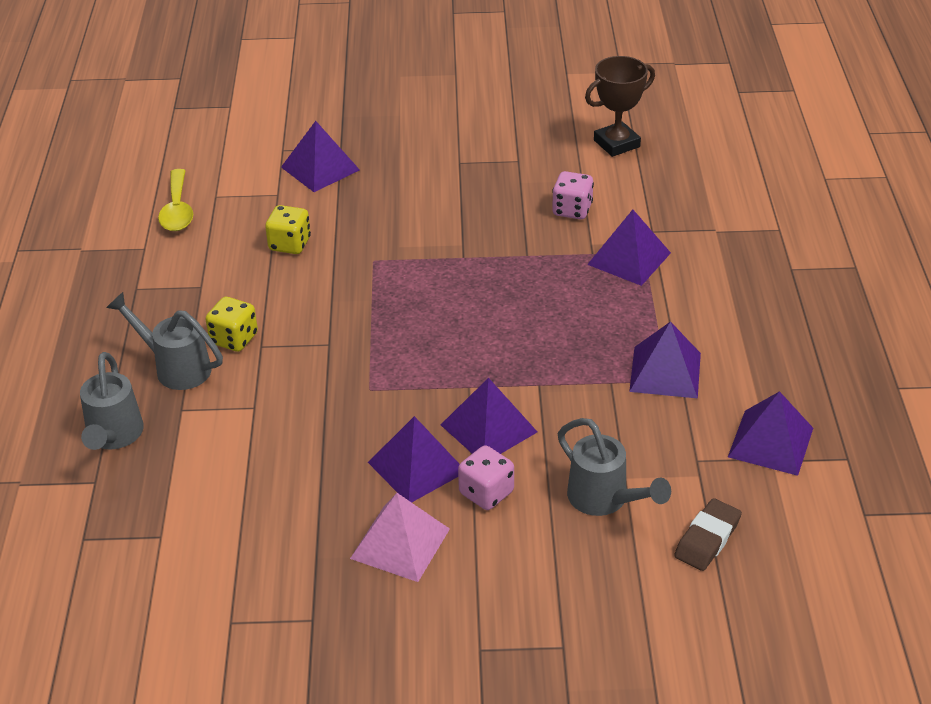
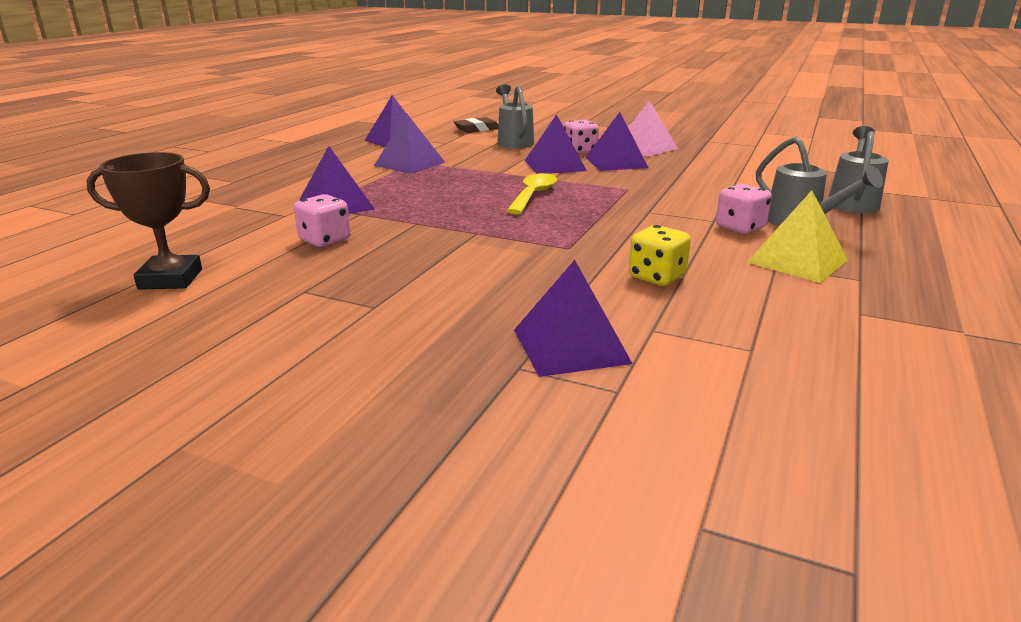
camera: 155 degrees left, 15 degrees down
(177, 210) = (815, 345): yellow spoon -> yellow spoon (533, 195)
(183, 298) = (797, 261): none -> yellow pyramid
(234, 339) = (740, 227): yellow dice -> pink dice

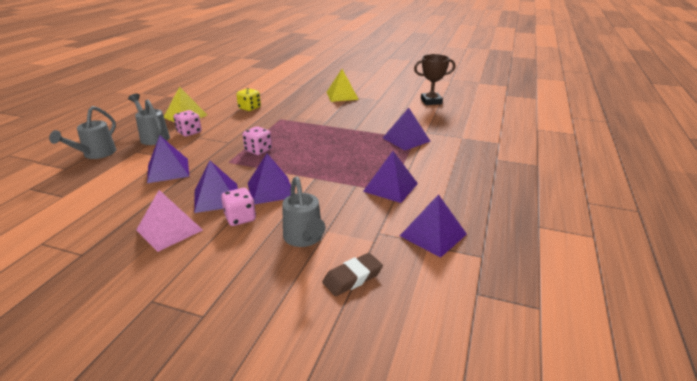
camera: 175 degrees right, 5 degrees up
(325, 240) = (390, 118): pink dice -> pink dice (258, 150)
(399, 309) = (342, 95): none -> yellow pyramid
(533, 195) = (292, 152): yellow spoon -> none
(571, 346) = (288, 89): purple pyramid -> purple pyramid (168, 170)

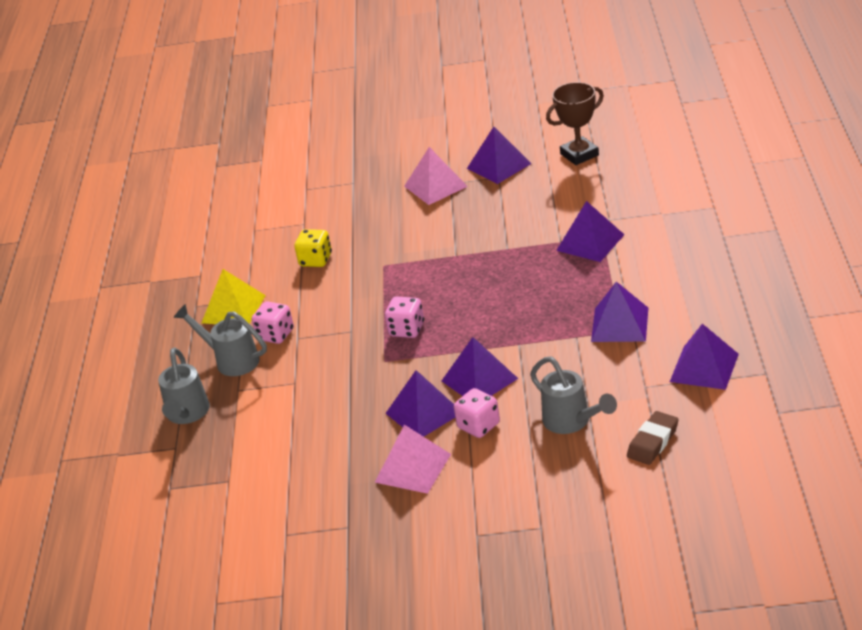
camera: 15 degrees left, 5 degrees up
(168, 170) = (319, 401): purple pyramid -> purple pyramid (498, 166)
(342, 95) = (435, 186): yellow pyramid -> pink pyramid

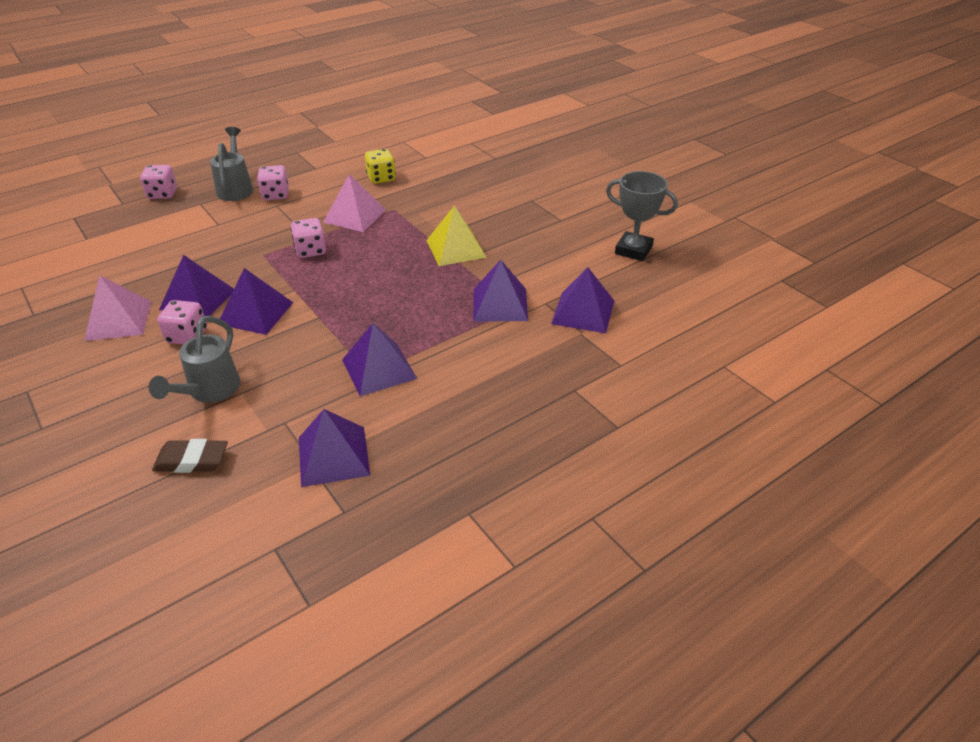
camera: 50 degrees right, 5 degrees up
(187, 415) = (162, 194): grey watering can -> pink dice
(233, 309) = (300, 167): yellow pyramid -> yellow pyramid (456, 248)
(435, 186) = (521, 195): pink pyramid -> pink pyramid (354, 216)
(498, 166) = (577, 214): purple pyramid -> purple pyramid (583, 312)
(579, 154) = (633, 250): brown trophy -> grey trophy

